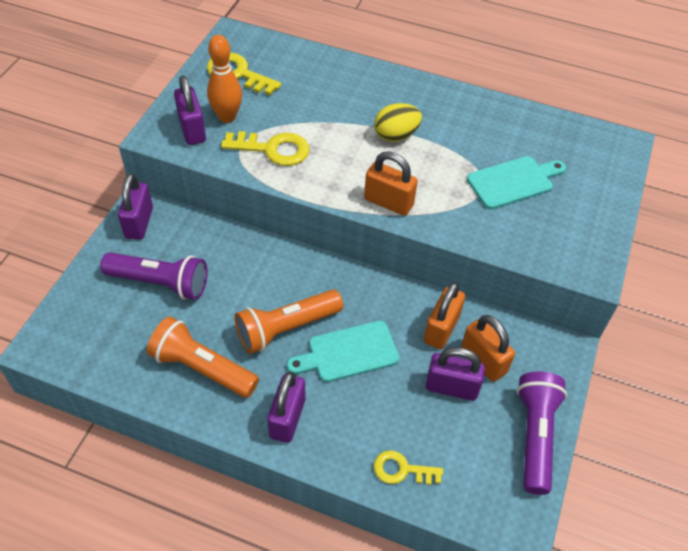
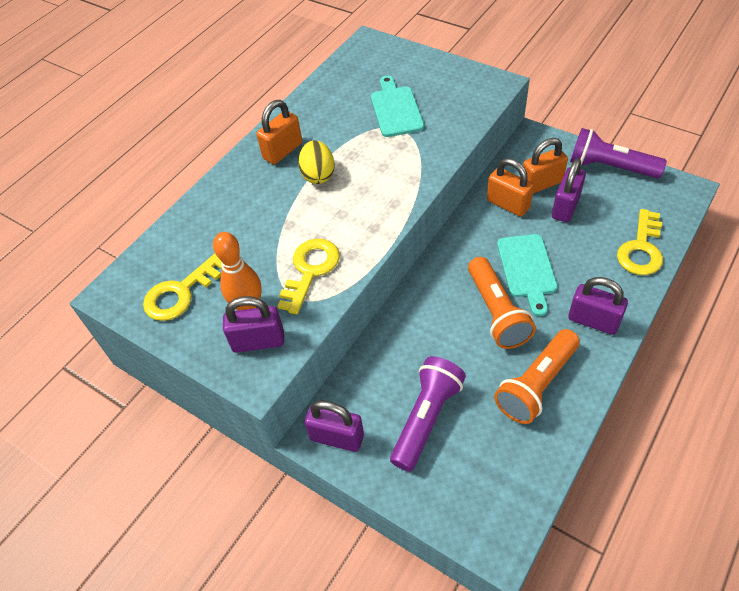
camera: 70 degrees left, 0 degrees up
(388, 202) = (402, 191): orange padlock -> orange padlock (283, 151)
(402, 470) = (641, 249): yellow key -> yellow key, size x1.53

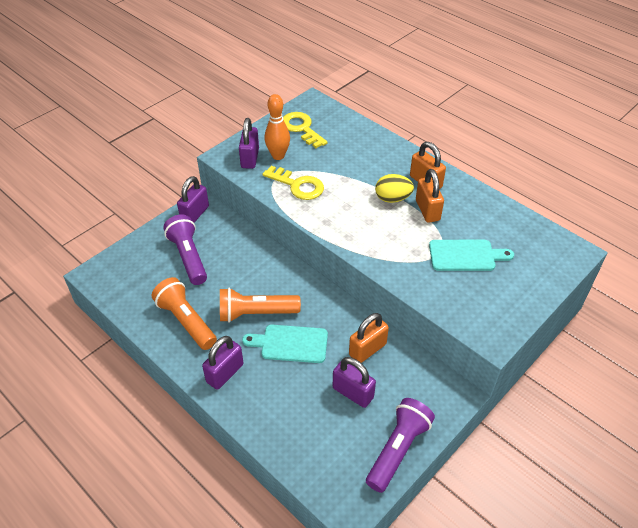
camera: 95 degrees right, 5 degrees down
(426, 418) = (188, 257): purple flashlight -> purple flashlight turned 150 degrees counterclockwise
(541, 184) = (387, 382): orange padlock -> orange padlock (427, 210)
(641, 249) = (285, 436): yellow key -> none

